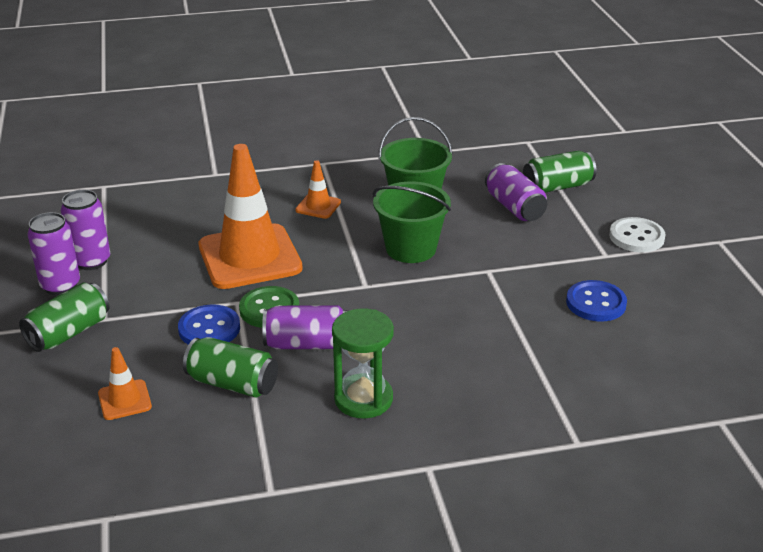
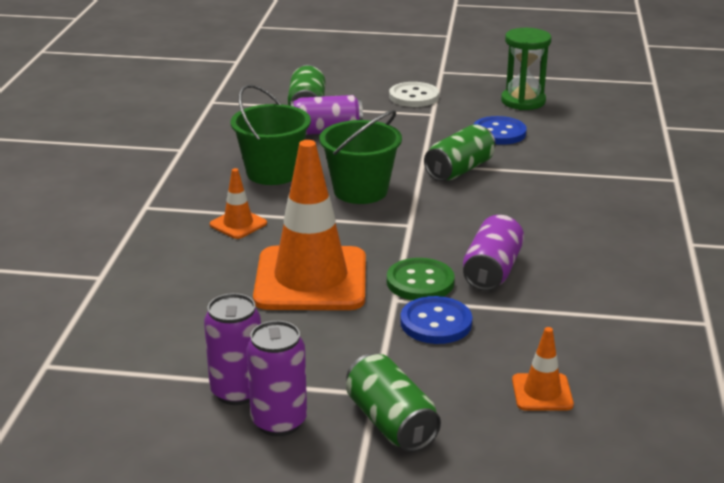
camera: 70 degrees left, 5 degrees down
(232, 383) = (539, 321): green can -> green can (459, 170)
(363, 399) = (590, 256): green hourglass -> green hourglass (523, 101)

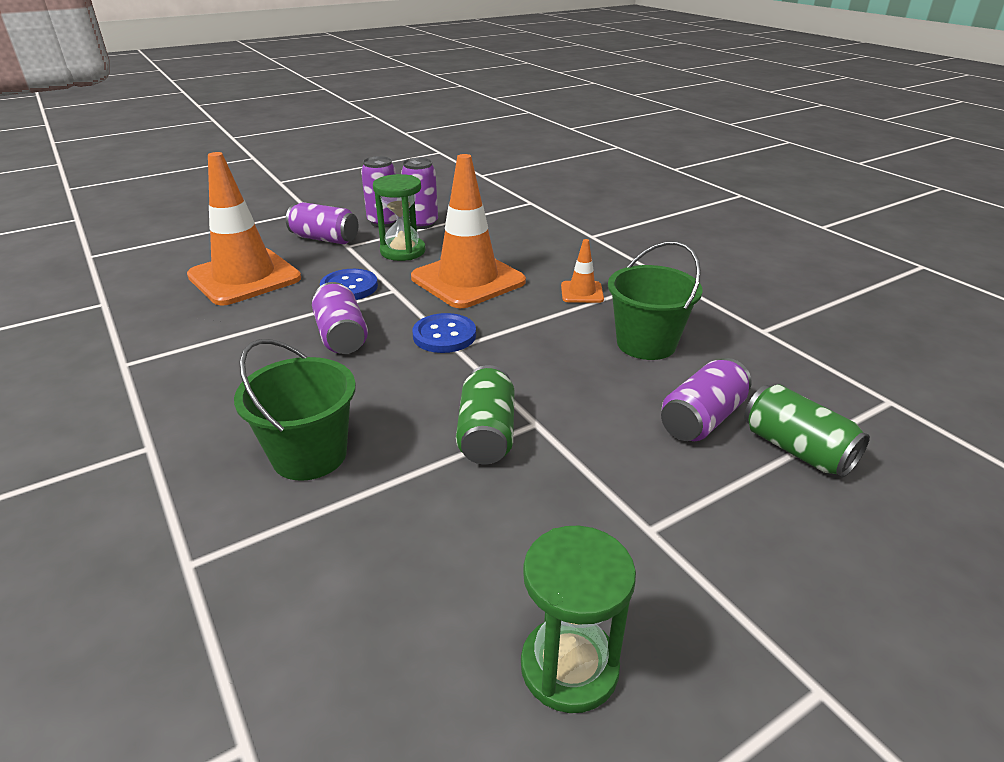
camera: 140 degrees right, 5 degrees up
(323, 350) = (403, 251): none -> green hourglass
(360, 191) = (544, 360): green bucket -> green bucket (309, 455)
(391, 422) = (325, 239): green can -> purple can
(414, 97) = (732, 560): white button -> none
(420, 282) = (389, 306): green button -> none
(499, 133) = (515, 536): blue button -> blue button (444, 335)
(542, 392) = (244, 277): orange traffic cone -> orange traffic cone, size x2.27

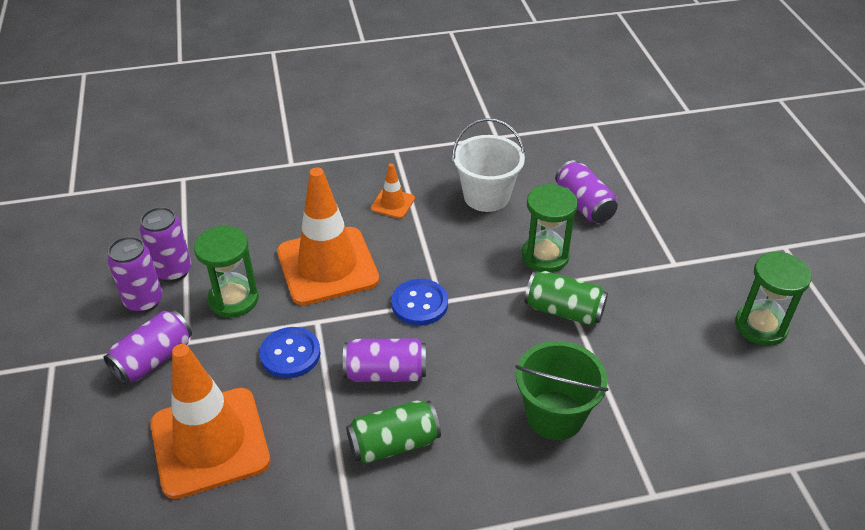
camera: 70 degrees left, 10 degrees up
(575, 403) = (545, 256): none -> green hourglass
(646, 343) = (486, 196): green bucket -> white bucket
(796, 449) = (625, 179): green can -> green can (394, 443)

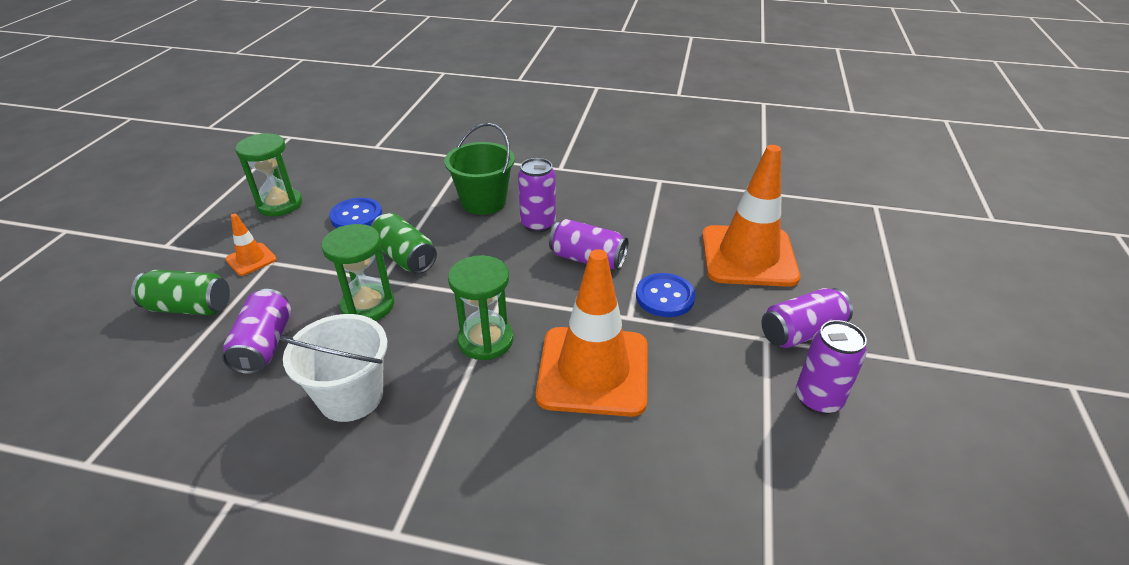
camera: 155 degrees left, 5 degrees down
(173, 271) = (782, 428): purple can -> purple can (538, 224)
(233, 299) = (711, 367): green hourglass -> green hourglass (485, 340)
(392, 203) = (468, 429): orange traffic cone -> orange traffic cone (251, 259)
(394, 443) = (607, 218): green can -> green can (189, 307)
(419, 304) = (522, 301): blue button -> blue button (356, 216)

